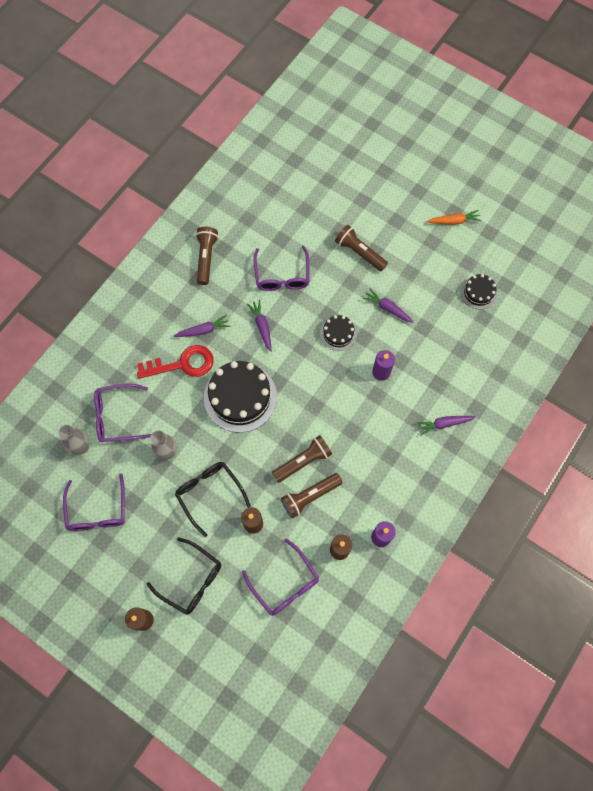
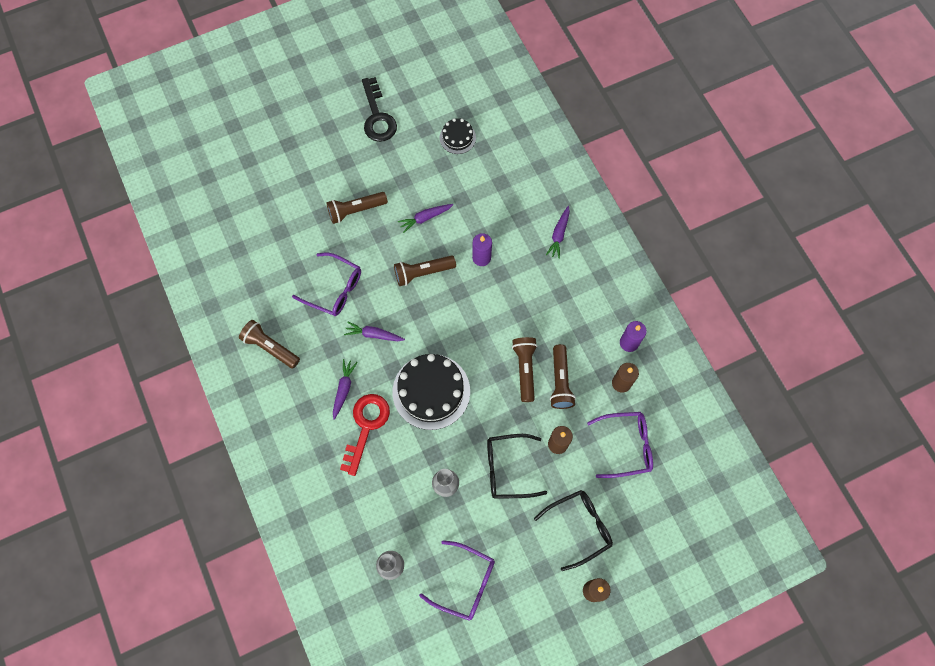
camera: 60 degrees left, 0 degrees up
(118, 416) = (381, 515): purple glasses -> none
(338, 333) = (422, 273): black cake -> brown flashlight
(454, 221) = (377, 116): orange carrot -> black key

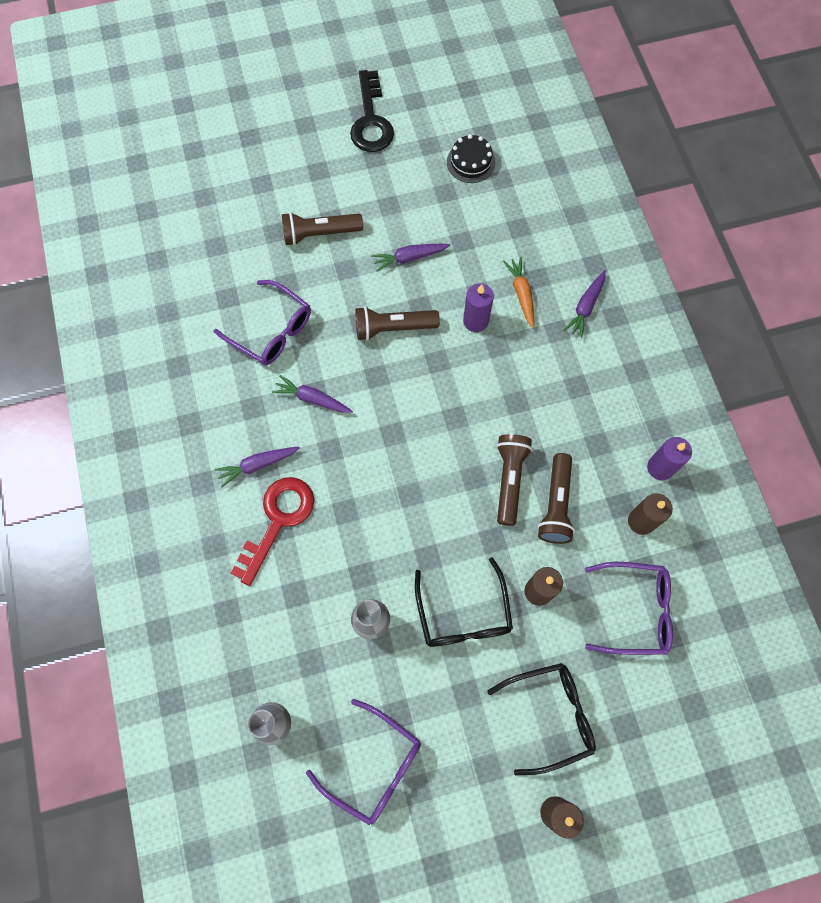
camera: 10 degrees right, 0 degrees up
(270, 347) = (172, 393): brown flashlight -> none
(343, 389) = (257, 465): purple carrot -> purple carrot turned 135 degrees counterclockwise
(431, 391) = (375, 488): black cake -> none
(508, 468) = (463, 613): black glasses -> black glasses turned 105 degrees counterclockwise
(511, 232) = (521, 294): none -> orange carrot

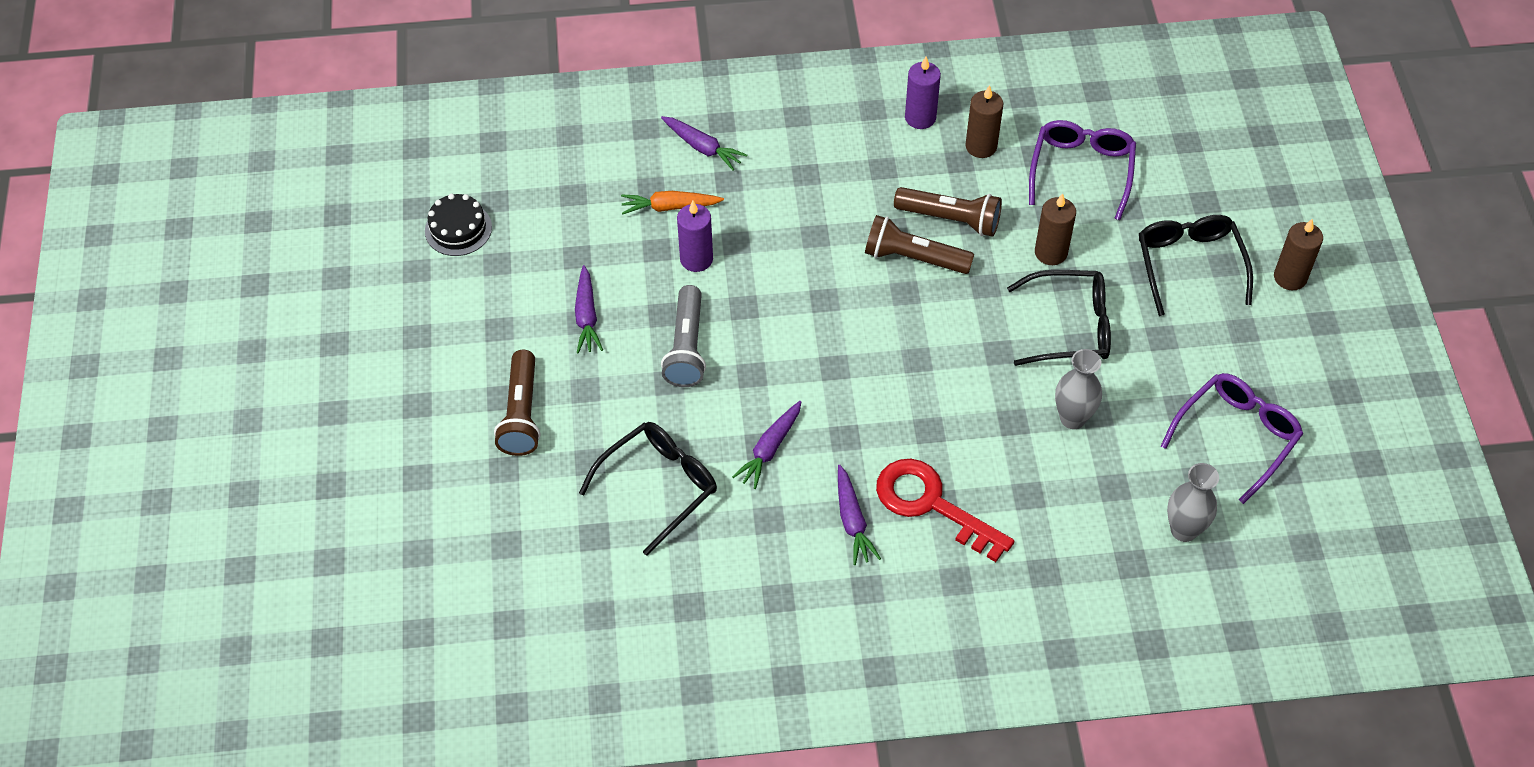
camera: 80 degrees left, 15 degrees down
(271, 330) = (658, 487): purple glasses -> black glasses
(371, 121) = (353, 332): black key -> none
(393, 328) = (686, 347): brown flashlight -> grey flashlight

